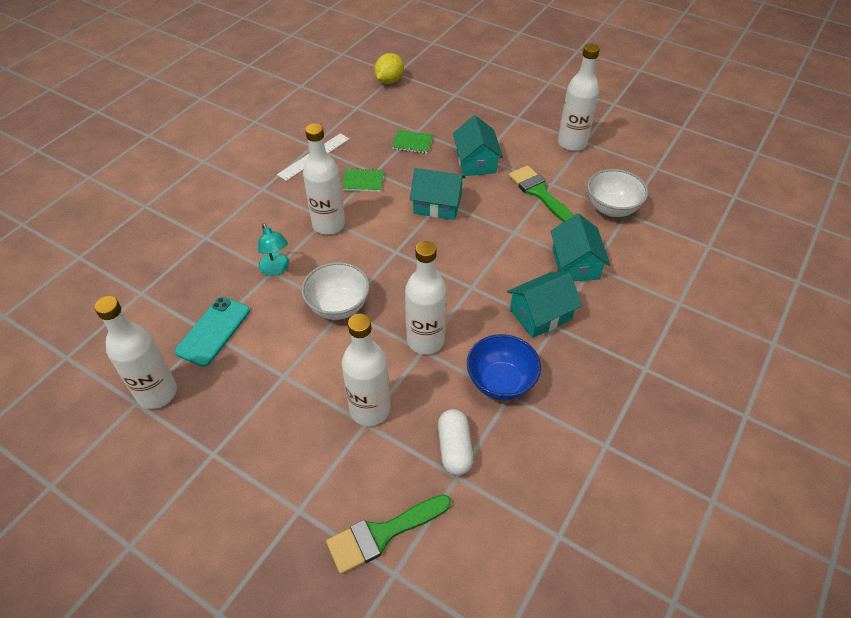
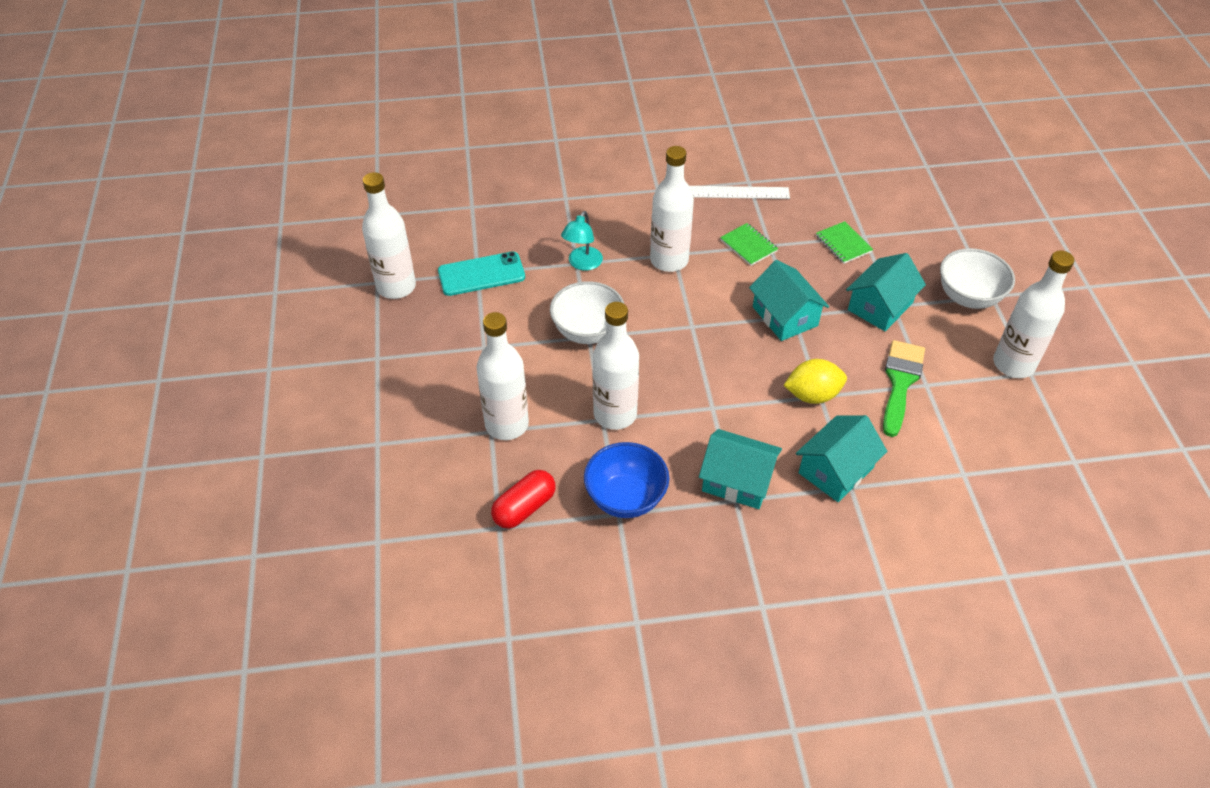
camera: 50 degrees right, 0 degrees up
(382, 534) = (403, 510): green brush -> none
(389, 81) = (908, 168): yellow lemon -> yellow lemon (812, 395)
(454, 448) = (524, 508): white capsule -> red capsule
(611, 208) = (954, 456): white bowl -> white bowl (968, 297)

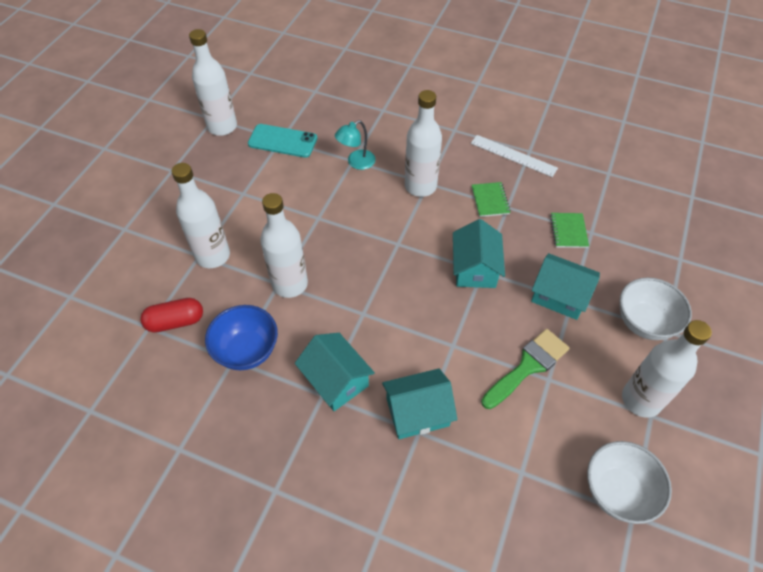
camera: 30 degrees right, 5 degrees up
(587, 331) = (320, 213): white bowl -> white bowl (617, 491)
(812, 395) = (447, 341): yellow lemon -> none
(880, 306) = (560, 295): turquoise house -> turquoise house turned 45 degrees clockwise

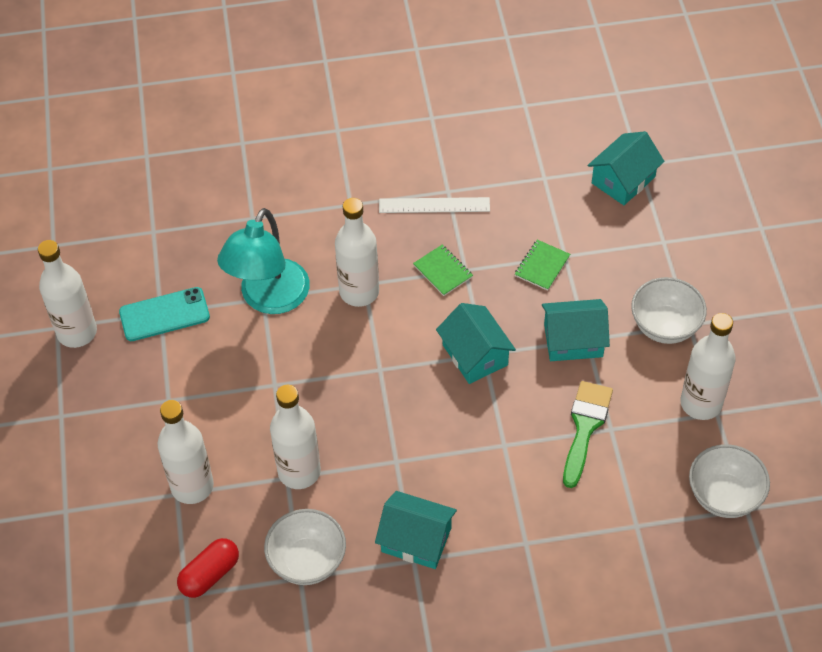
camera: 30 degrees left, 0 degrees up
(247, 351) = (307, 561): blue bowl -> white bowl
(356, 162) = (269, 299): turquoise lamp -> turquoise lamp, size x1.94
(417, 412) = (512, 526): turquoise house -> turquoise house (623, 180)
(568, 231) = (542, 266): green notebook -> green notebook turned 60 degrees clockwise

